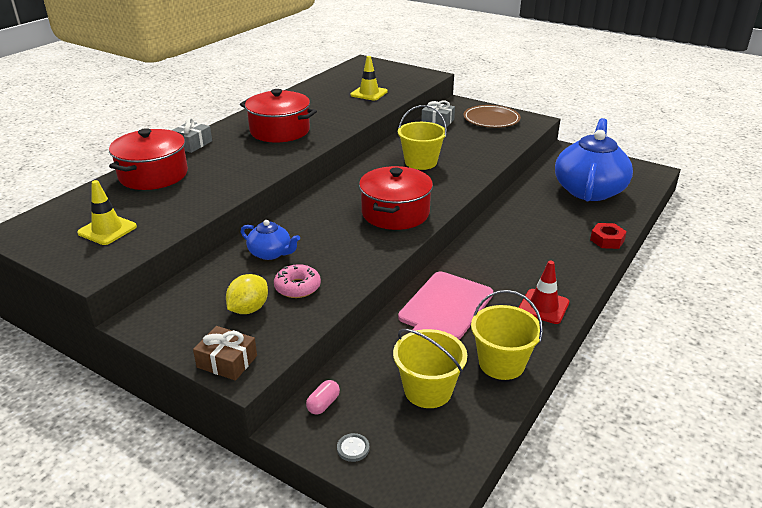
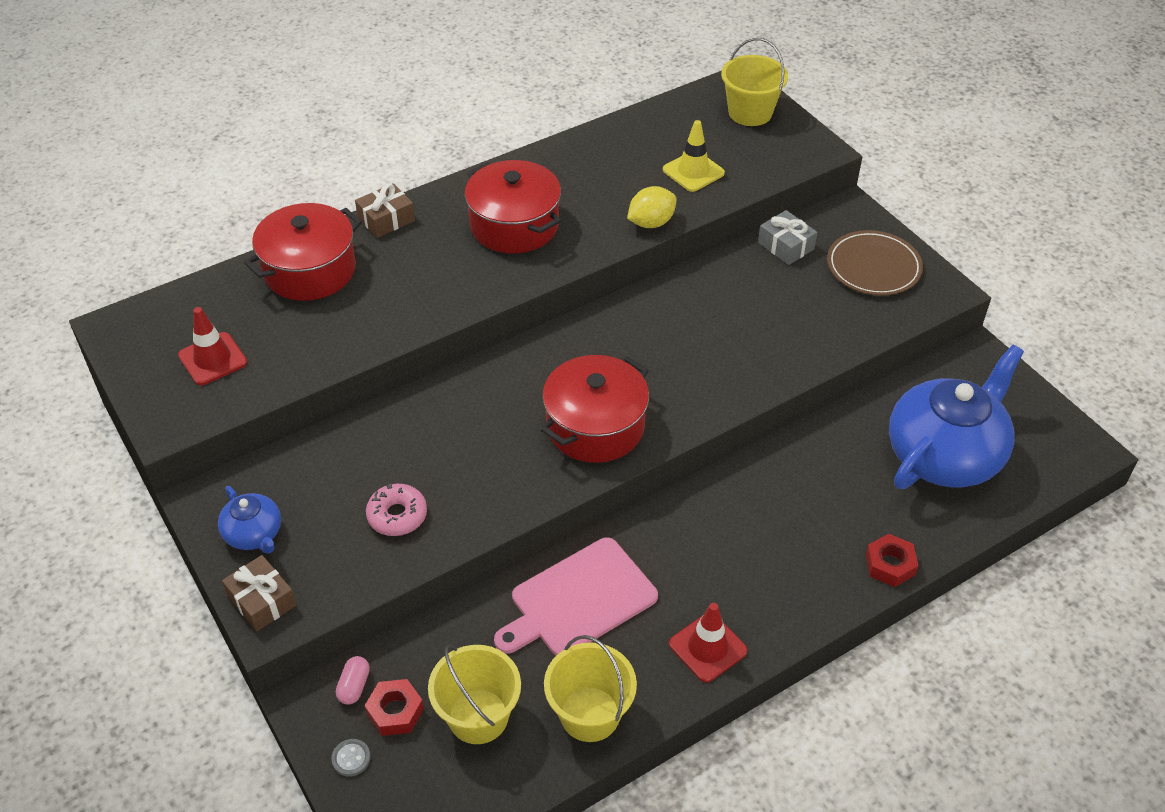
camera: 25 degrees right, 15 degrees up
(107, 230) = (212, 359): yellow traffic cone -> red traffic cone
(191, 144) = (386, 219): grey gift -> brown gift
(249, 309) = (324, 530): yellow lemon -> yellow lemon (651, 223)
(270, 253) = (398, 445): blue teapot -> blue teapot (254, 534)
(323, 404) = (354, 686): pink capsule -> pink capsule turned 45 degrees counterclockwise
(366, 408) = (395, 711): none -> red nut
(420, 162) = (698, 333): yellow bucket -> yellow bucket (750, 112)

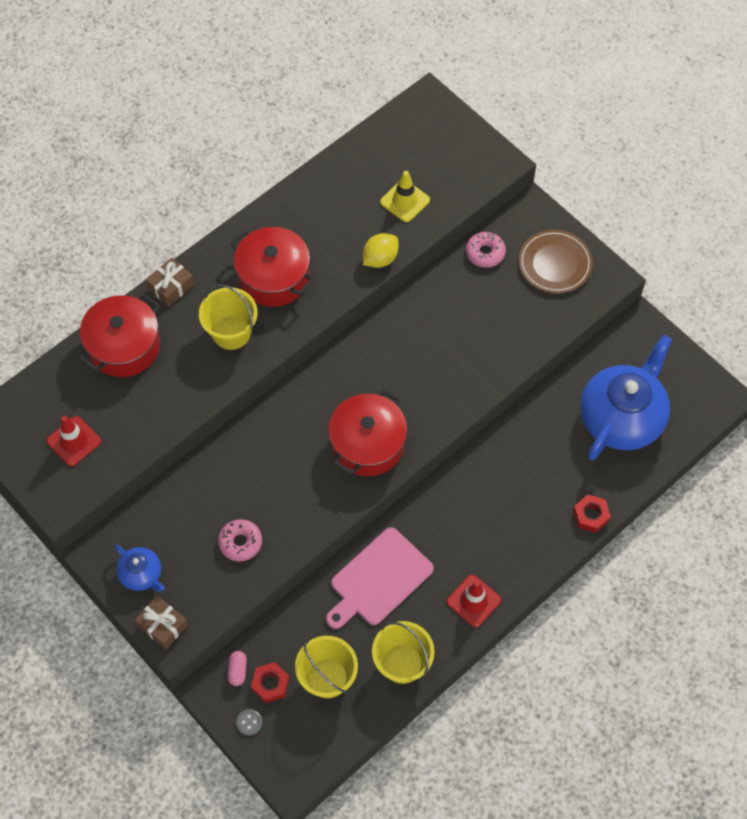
camera: 10 degrees left, 15 degrees up
(750, 112) = (441, 130): yellow bucket -> yellow bucket (231, 332)
(786, 246) = (485, 253): grey gift -> pink donut

